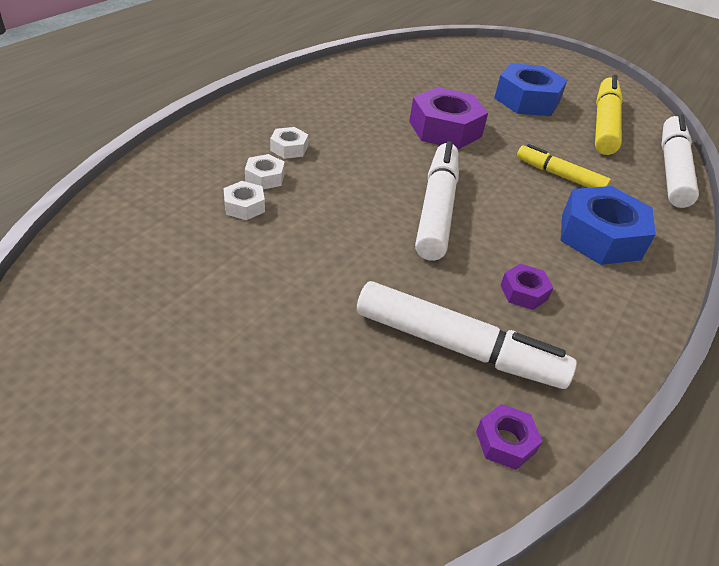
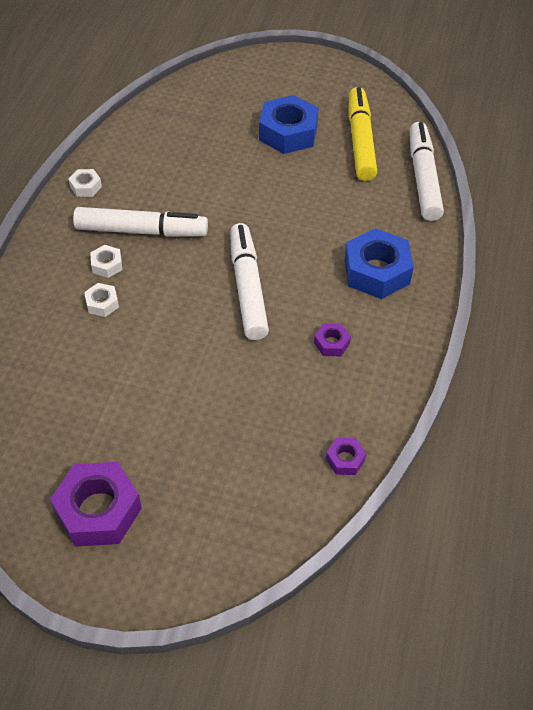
camera: 15 degrees left, 10 degrees up
(244, 206) = (100, 338): white nut -> white nut (86, 187)
(445, 129) = (227, 195): purple nut -> purple nut (98, 510)
(457, 347) = (297, 404): white marker -> white marker (141, 231)
(559, 175) = (334, 217): yellow marker -> none

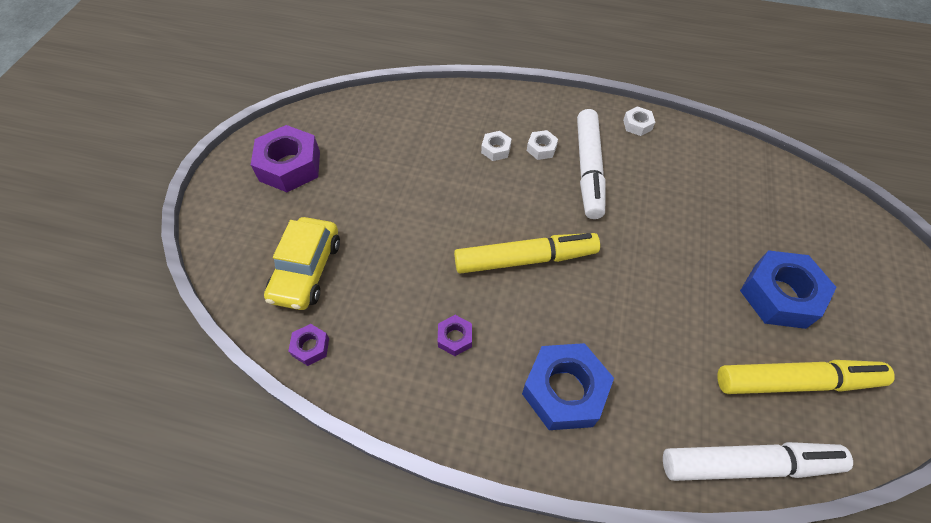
camera: 90 degrees right, 5 degrees up
(248, 288) = (525, 259): white marker -> yellow marker
(255, 473) = (306, 270): none -> yellow car

